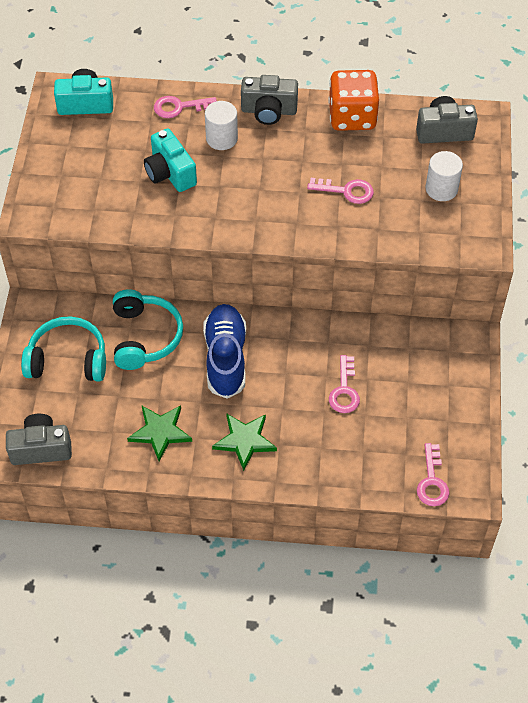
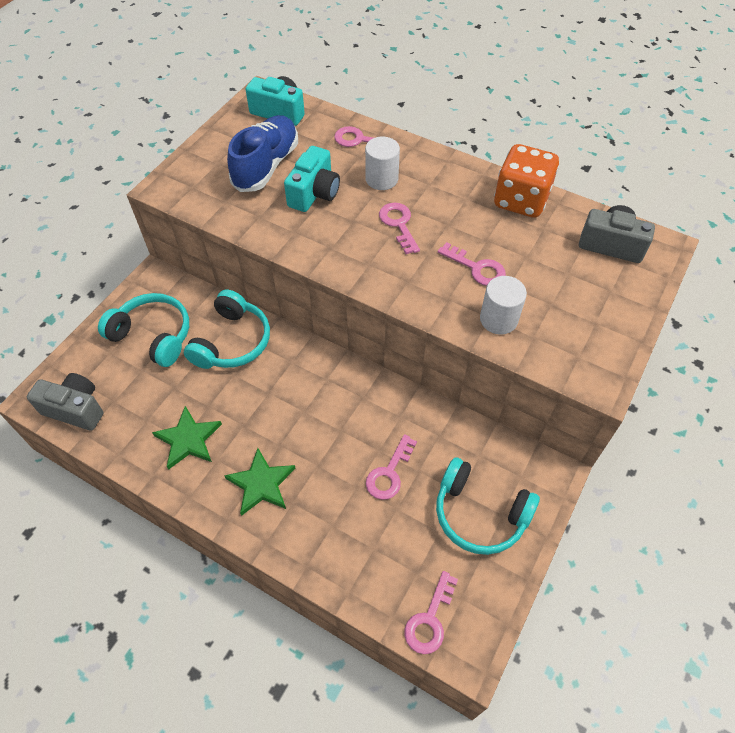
camera: 25 degrees right, 0 degrees up
(170, 173) = (314, 193): turquoise camera -> turquoise camera turned 150 degrees counterclockwise
(225, 358) = (292, 391): blue shoe -> blue shoe (266, 166)
(261, 175) = (398, 224): none -> pink key
(269, 111) = (441, 169): grey camera -> none
(431, 392) = (479, 514): none -> turquoise headphones
(441, 189) = (580, 301): white cylinder -> white cylinder (498, 319)

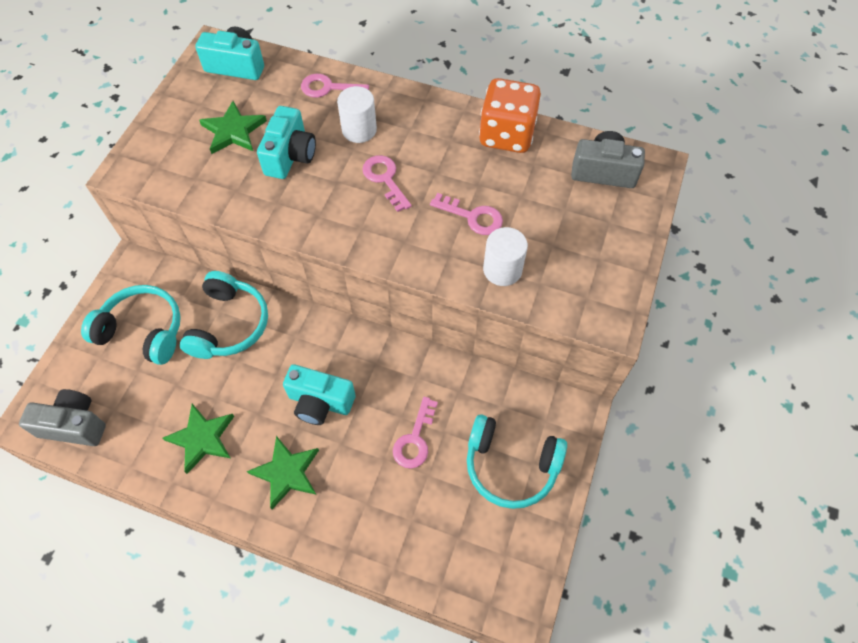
camera: 10 degrees left, 5 degrees up
(266, 166) = (233, 131): blue shoe -> green star
(304, 424) = (320, 402): none -> turquoise camera
(430, 619) = (477, 581): pink key -> none

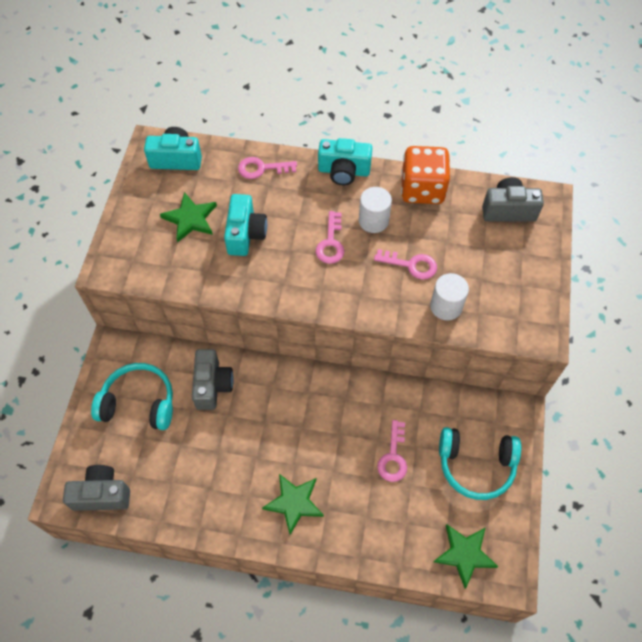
camera: 10 degrees left, 0 degrees up
(202, 438) = (215, 487): green star -> green star (464, 554)
(229, 324) = (212, 385): turquoise headphones -> grey camera
(320, 402) = (307, 439): turquoise camera -> turquoise camera (344, 171)
(359, 130) = (298, 202): white cylinder -> white cylinder (373, 221)
(385, 179) = (331, 243): pink key -> pink key turned 135 degrees counterclockwise

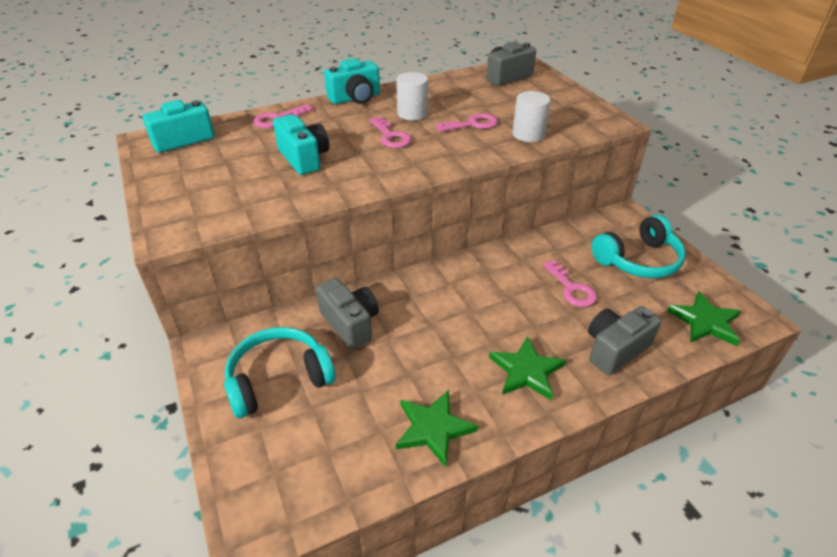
camera: 35 degrees left, 20 degrees down
(102, 494) = (305, 493): grey camera -> grey camera (615, 349)
(190, 219) = (235, 168): green star -> green star (433, 428)
(422, 189) = (431, 87): orange dice -> none

